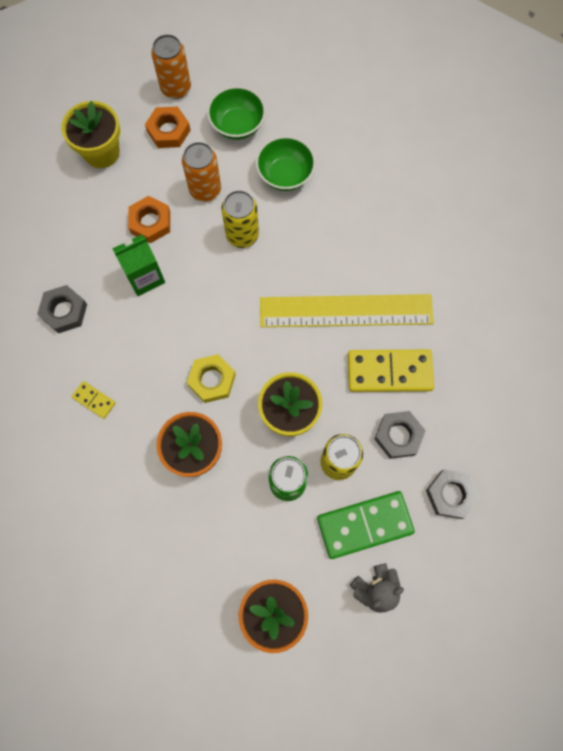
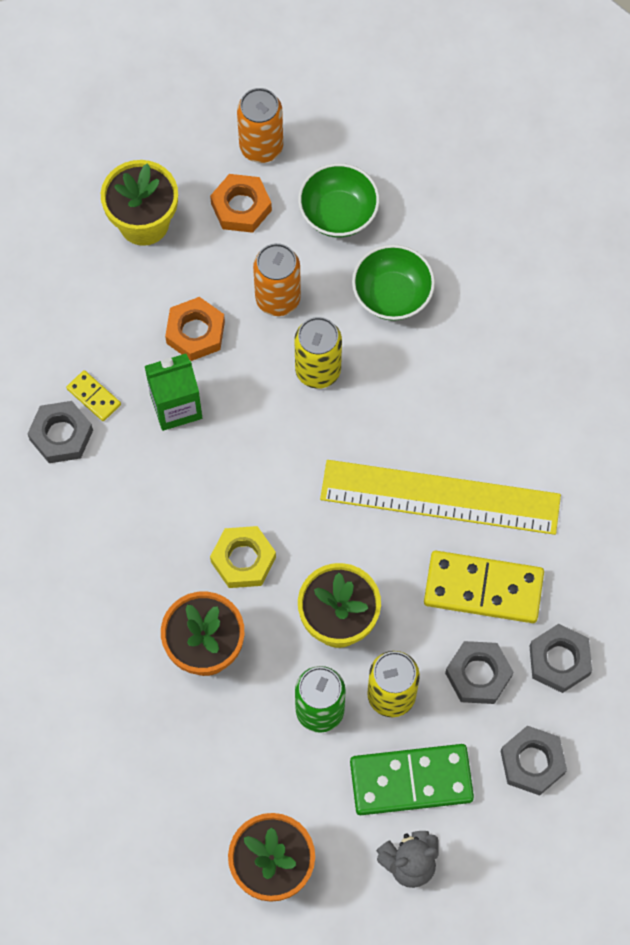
camera: 10 degrees right, 5 degrees down
(94, 400) = (83, 560): yellow domino -> yellow domino (93, 397)
(454, 415) = (559, 660): none -> grey nut

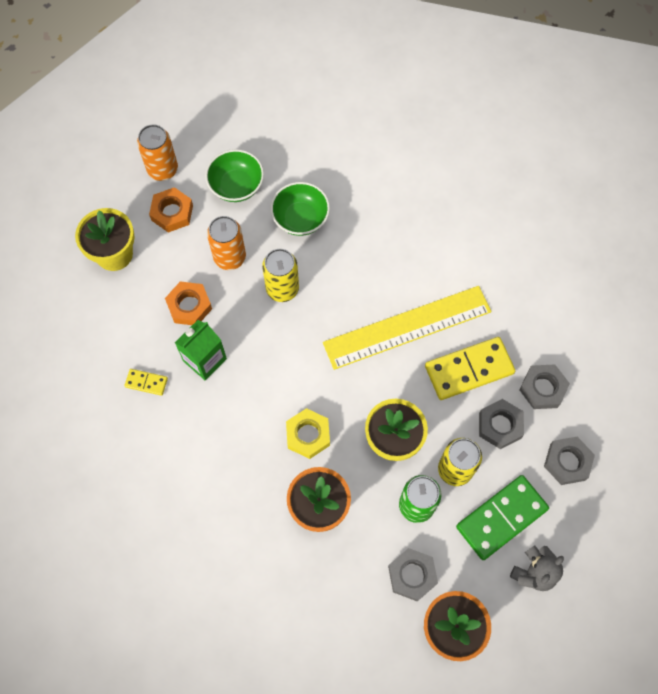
camera: 30 degrees left, 0 degrees up
(61, 435) = (139, 419): grey nut -> grey nut (412, 575)

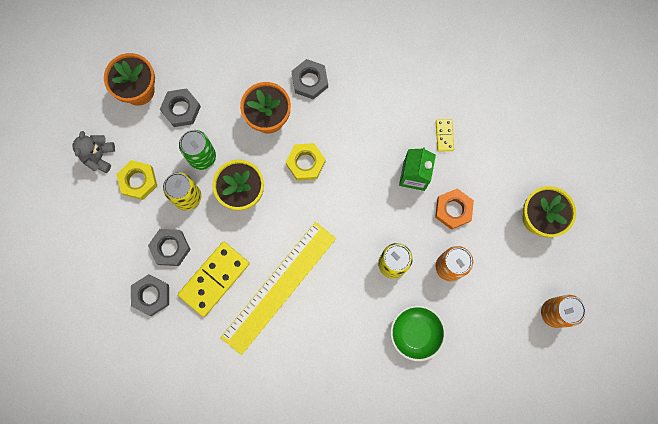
camera: 150 degrees right, 10 degrees up
(146, 383) = (444, 135): yellow domino -> yellow domino turned 75 degrees counterclockwise
(172, 212) = (520, 279): orange nut -> none
(236, 186) = (485, 333): green bowl -> none
(501, 518) = (138, 181): green domino -> yellow nut
(567, 462) = (108, 248): grey nut -> grey nut (310, 81)

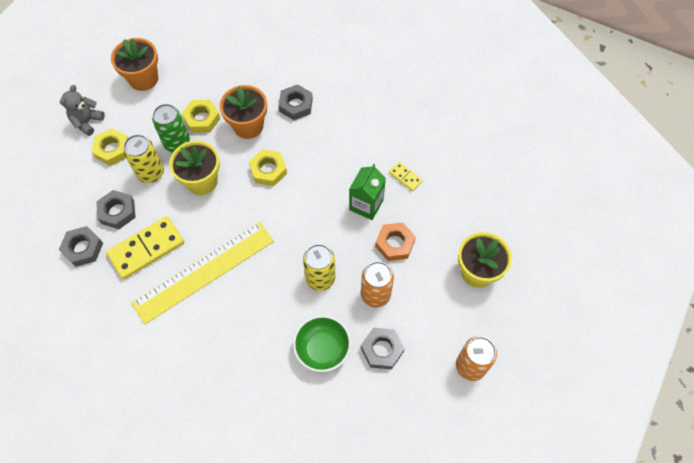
camera: 15 degrees right, 15 degrees down
(181, 109) = (174, 102): grey nut -> grey nut (382, 350)
(217, 122) = (202, 119): none -> yellow nut
(444, 135) = (405, 177): yellow domino -> yellow domino turned 60 degrees counterclockwise

